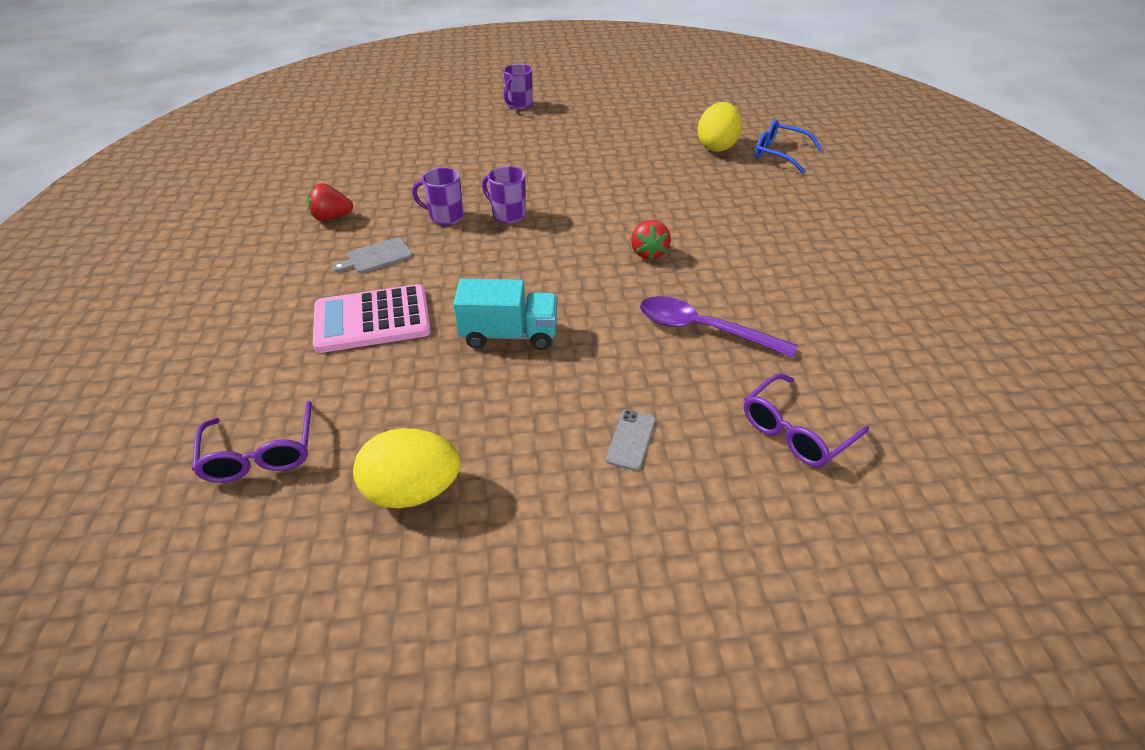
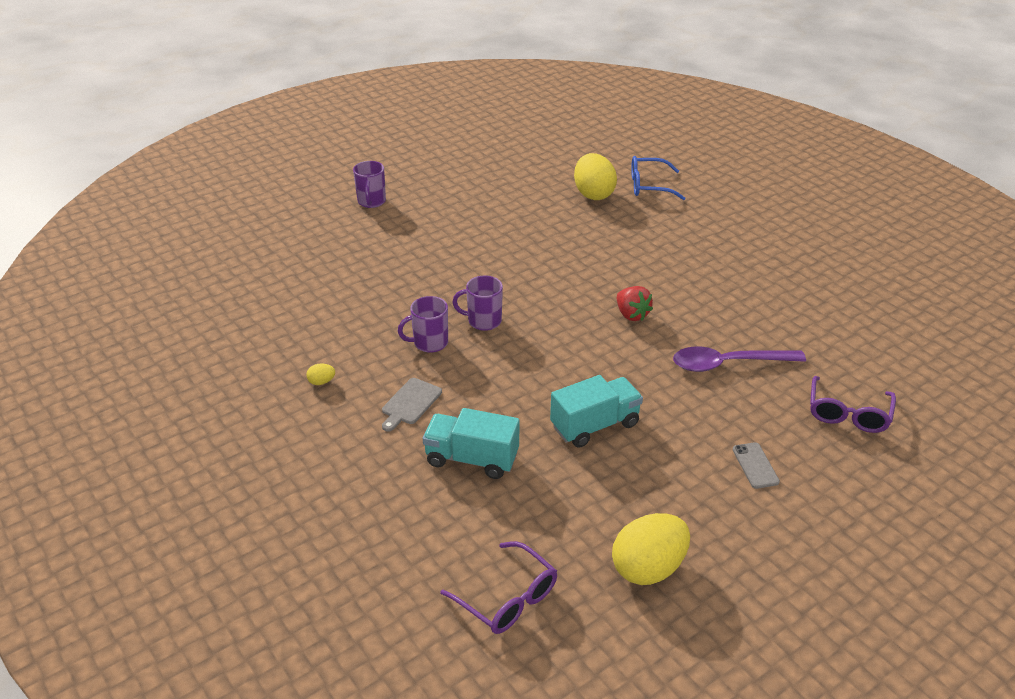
camera: 30 degrees left, 5 degrees down
(332, 217) = (321, 382): red strawberry -> yellow egg
(372, 320) = (472, 459): pink calculator -> turquoise truck

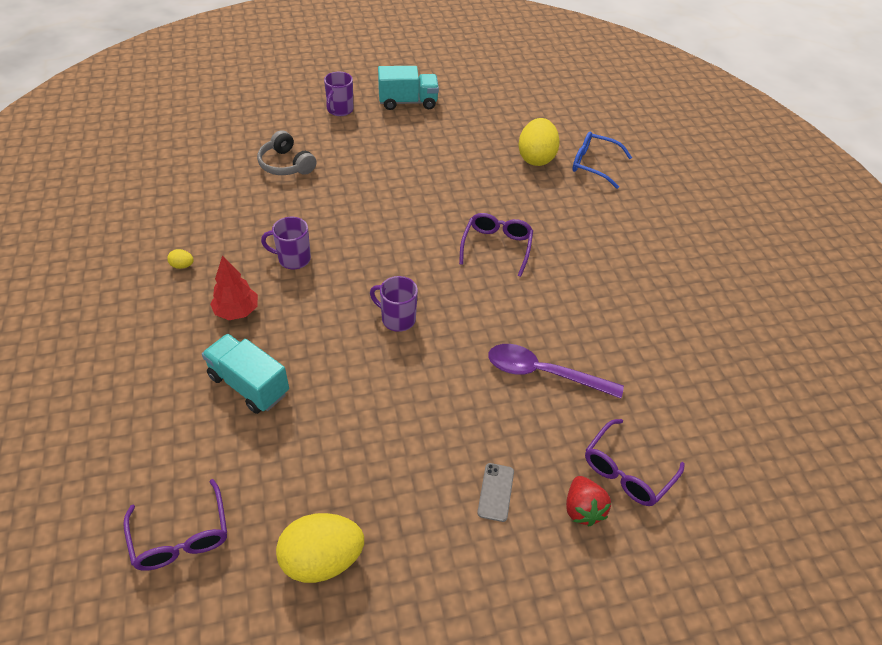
camera: 20 degrees right, 10 degrees up
(355, 264) = (286, 164): none -> grey headphones
(410, 403) = (237, 311): grey cutting board -> red tree
(483, 321) = (352, 253): purple mug -> purple mug (397, 319)
(595, 425) = (376, 392): turquoise truck -> turquoise truck (408, 102)
(613, 277) = (496, 246): none -> purple glasses
(631, 315) = (487, 290): red strawberry -> red strawberry (582, 509)

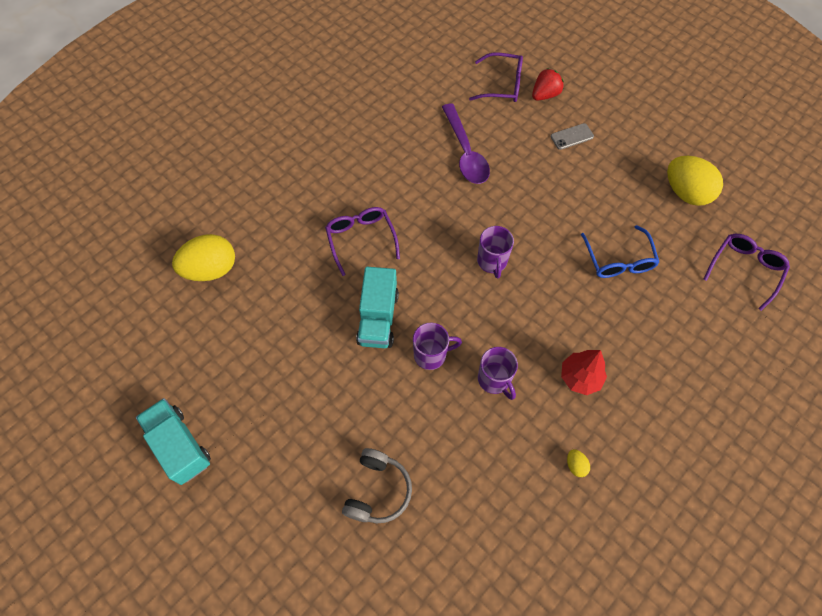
camera: 120 degrees left, 15 degrees up
(249, 385) = (628, 315): turquoise truck -> turquoise truck (378, 318)
(340, 110) = (242, 510): purple mug -> purple mug (431, 355)
(496, 246) = (361, 239): purple glasses -> purple glasses turned 90 degrees clockwise
(593, 164) = (192, 220): blue glasses -> blue glasses (618, 260)

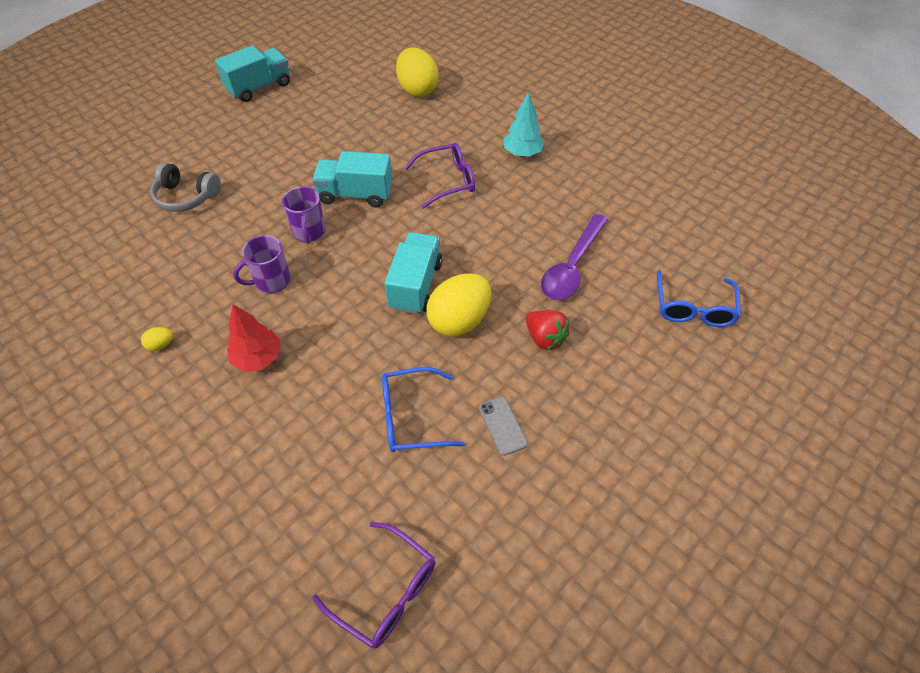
camera: 90 degrees right, 10 degrees down
(324, 178) = (522, 153): none -> turquoise tree
(465, 152) = (572, 266): purple spoon -> purple spoon turned 45 degrees counterclockwise
(492, 262) = (415, 285): purple mug -> turquoise truck
(502, 85) = (693, 308): purple glasses -> blue glasses
(545, 95) = (687, 356): red strawberry -> red strawberry (544, 338)
(572, 136) = (615, 382): grey phone -> grey phone (502, 425)
(686, 192) = (527, 526): yellow egg -> yellow egg (459, 320)

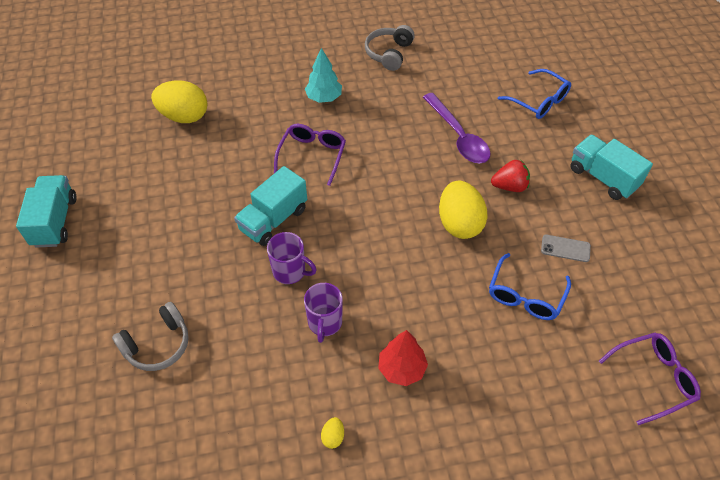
camera: 55 degrees left, 0 degrees up
(415, 285) = (405, 231): turquoise truck -> turquoise truck (603, 178)
(627, 165) = (389, 53): none -> grey headphones

